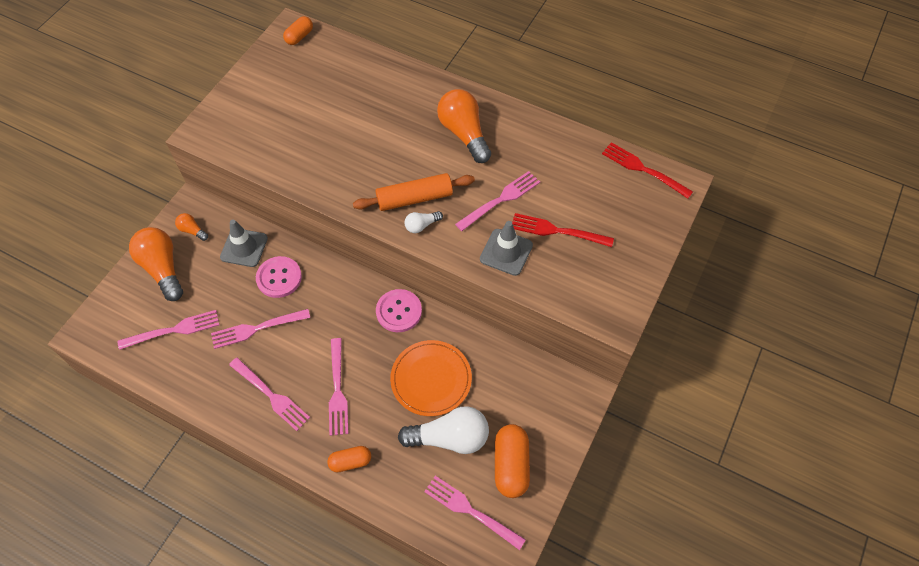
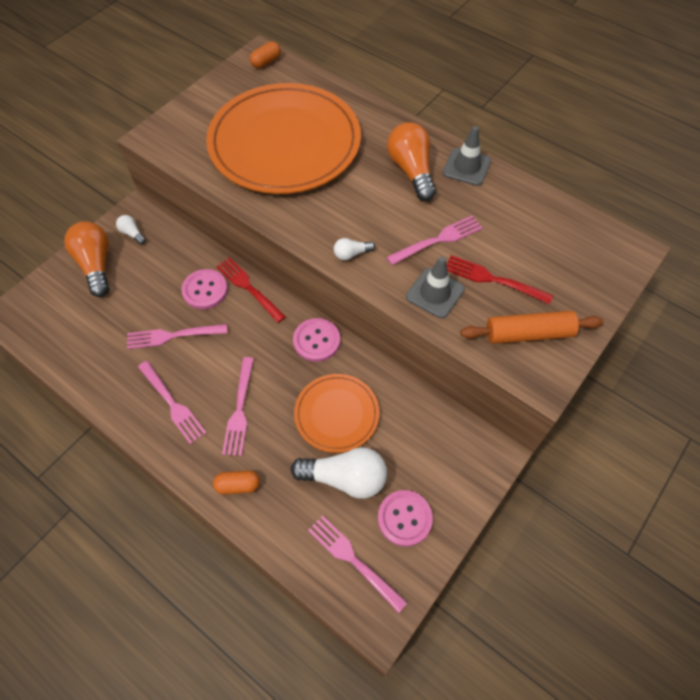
camera: 10 degrees right, 0 degrees up
(173, 330) = (92, 325): pink fork -> none
(192, 230) = (132, 233): orange light bulb -> white light bulb
(244, 248) = (177, 256): grey traffic cone -> grey traffic cone (466, 167)
(335, 121) = (284, 143): none -> orange plate
(414, 198) = (349, 226): orange rolling pin -> orange rolling pin (528, 333)
(511, 465) = (404, 518): orange capsule -> pink button
(643, 169) = (594, 230): red fork -> red fork (249, 288)

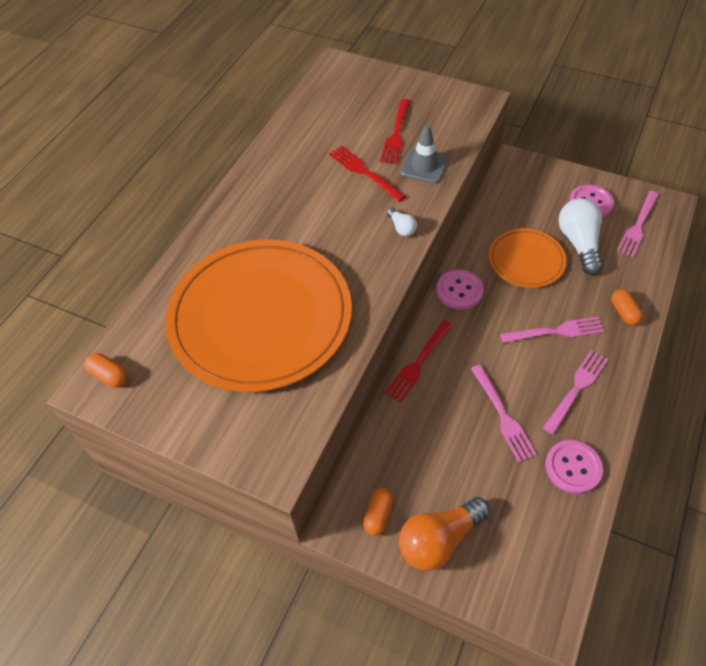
camera: 100 degrees left, 5 degrees down
(132, 233) = (378, 515): white light bulb -> orange capsule
(205, 290) = (435, 404): pink button -> pink button (573, 467)
(411, 171) = (280, 203): orange light bulb -> none
(438, 240) = (364, 172): pink fork -> red fork
(466, 167) = (266, 165): grey traffic cone -> none
(528, 333) = (441, 110): orange rolling pin -> none

